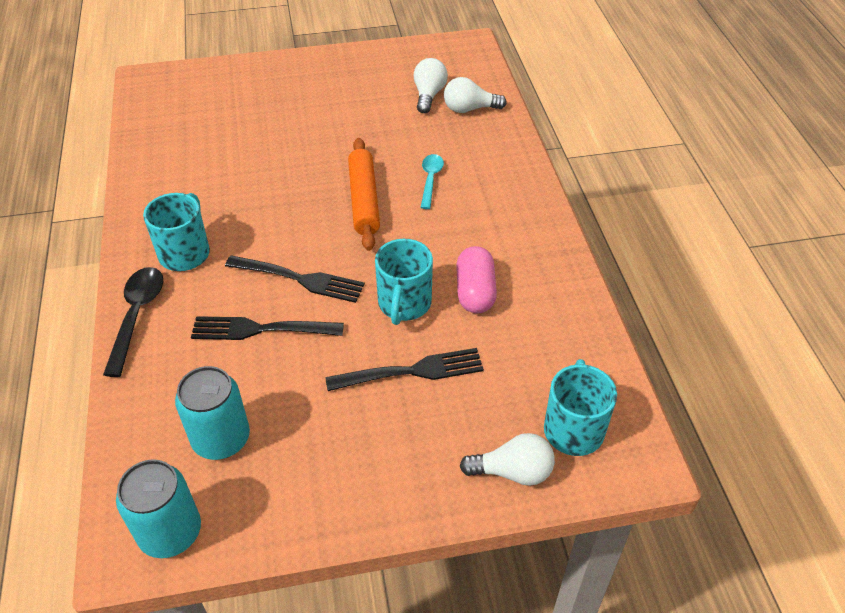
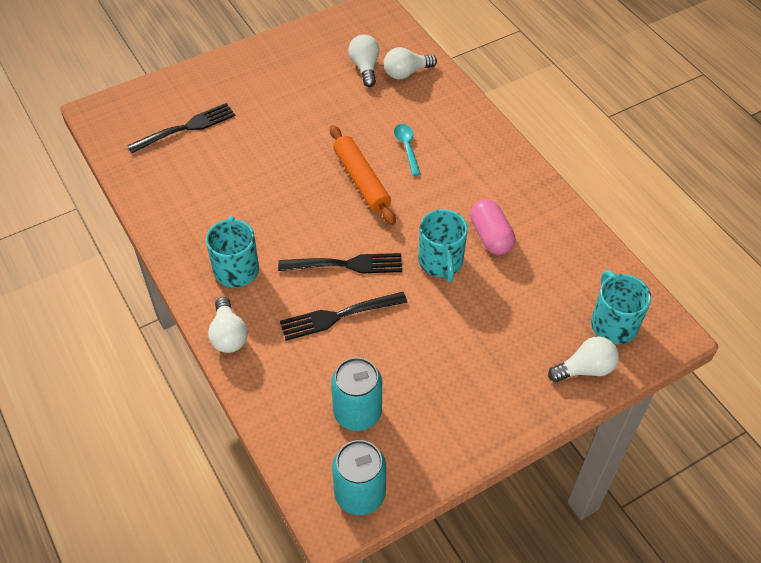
camera: 20 degrees left, 5 degrees up
(137, 316) = (228, 335): black spoon -> white light bulb
(410, 372) = (474, 316): black fork -> black fork (185, 128)

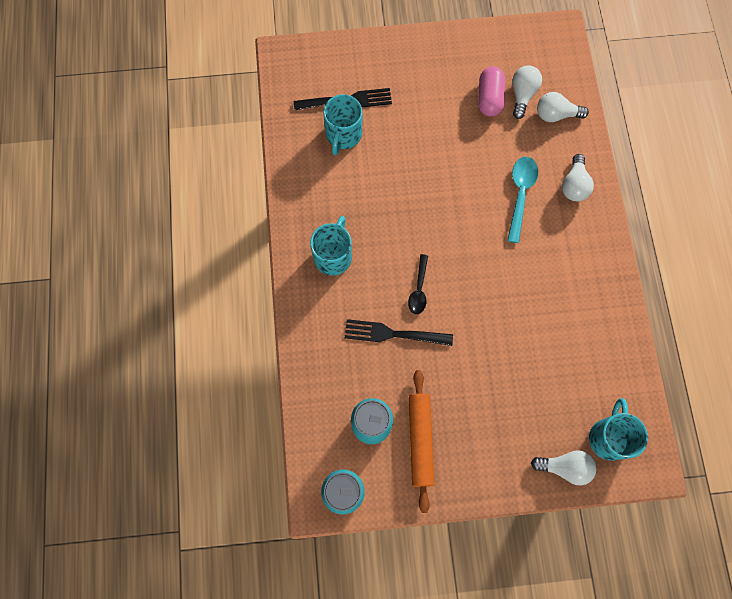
camera: 25 degrees right, 20 degrees up
(228, 335) = (304, 314): white light bulb -> white light bulb (574, 185)
(345, 265) = (419, 289): black fork -> black spoon
(361, 180) = (467, 212): orange rolling pin -> orange rolling pin (420, 440)
(407, 148) = (520, 195): turquoise spoon -> turquoise spoon, size x1.50
(441, 262) = (496, 319): turquoise mug -> turquoise mug (343, 135)
(490, 236) = (549, 312): pink capsule -> pink capsule (489, 98)

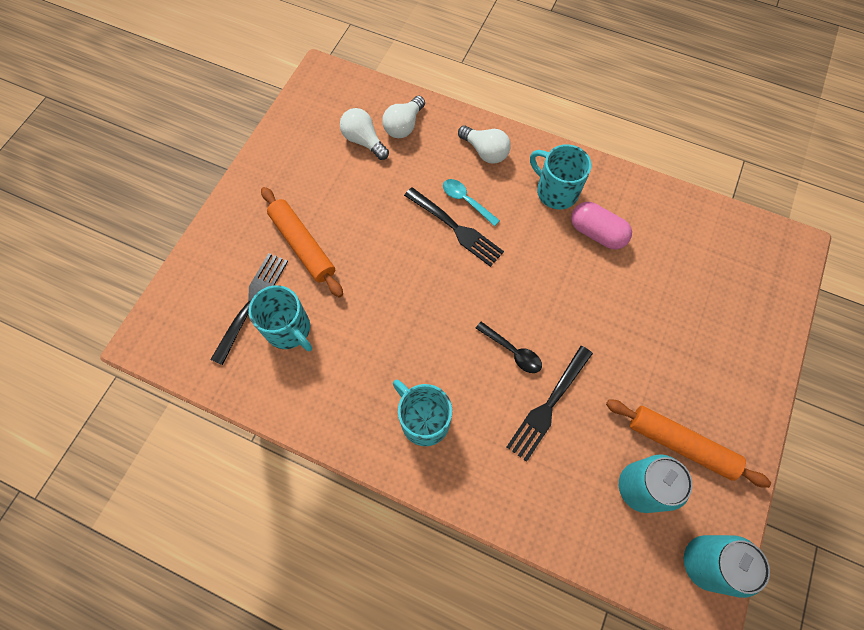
camera: 60 degrees left, 5 degrees down
(410, 106) = (303, 245): none -> orange rolling pin
(489, 98) = (347, 170): pink capsule -> pink capsule (597, 233)
(491, 199) = (455, 228): none -> black fork
(520, 195) = (466, 201): turquoise spoon -> turquoise spoon, size x0.67
(564, 467) = (766, 320): white light bulb -> none
(609, 437) = (751, 265): turquoise mug -> turquoise mug (555, 191)

